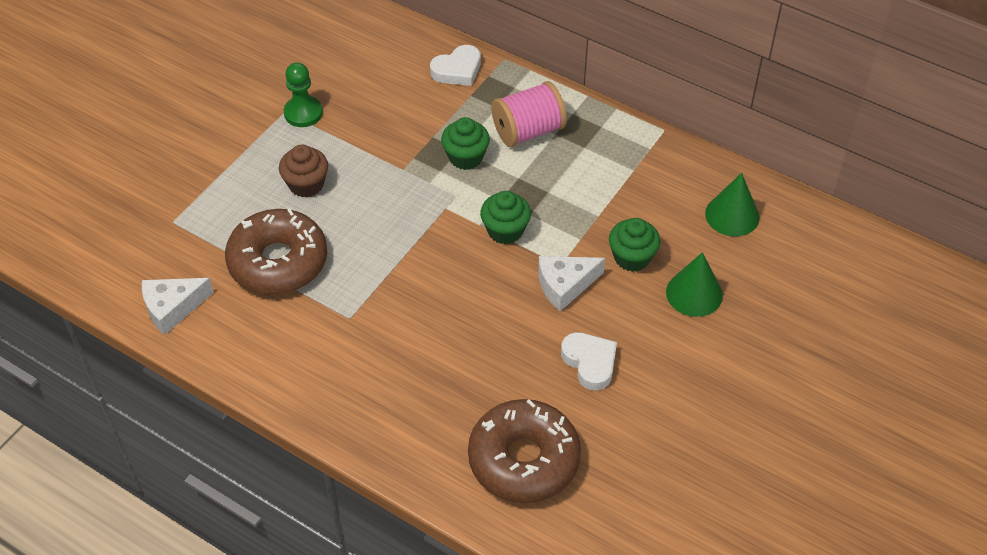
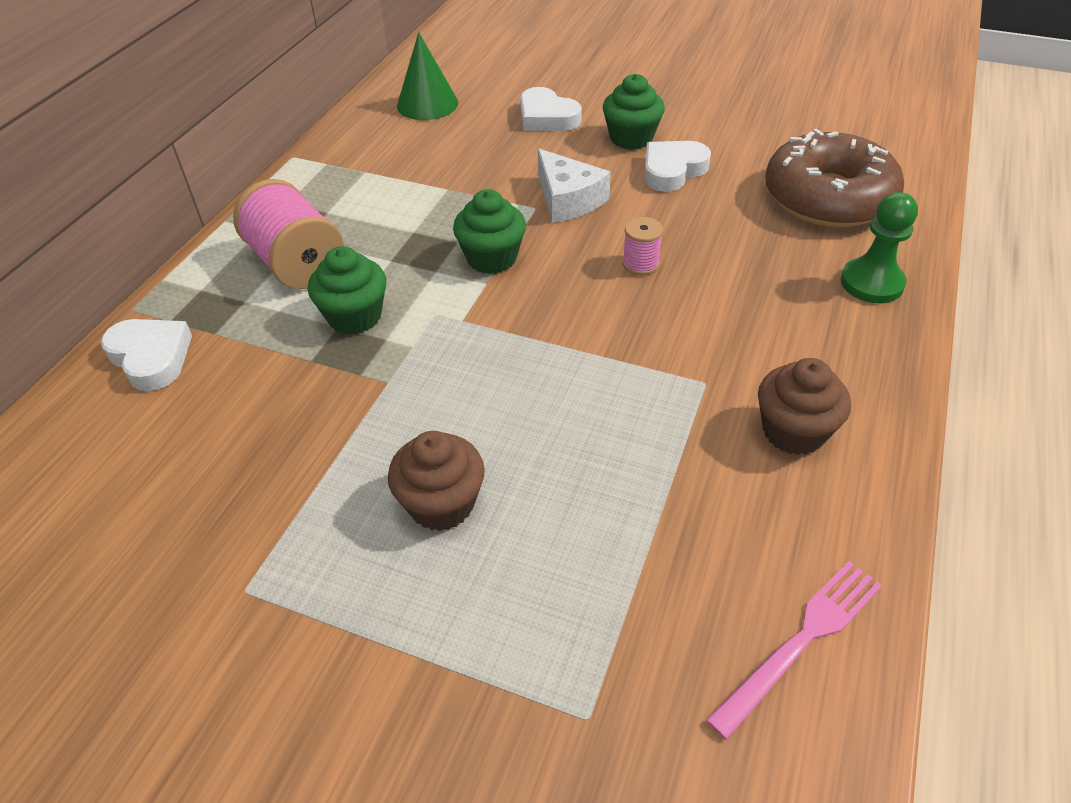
camera: 100 degrees left, 5 degrees down
(172, 308) = (801, 641): white cheese -> pink fork
(278, 262) = (631, 500): brown donut -> none
(296, 349) = (793, 431): none -> brown cupcake
(303, 113) = (249, 556): green pawn -> green pawn (871, 283)
(474, 312) = (640, 264): none -> pink spool
(632, 257) = (508, 159): green cupcake -> green cupcake (631, 138)
(694, 293) = (547, 117): green cone -> white heart

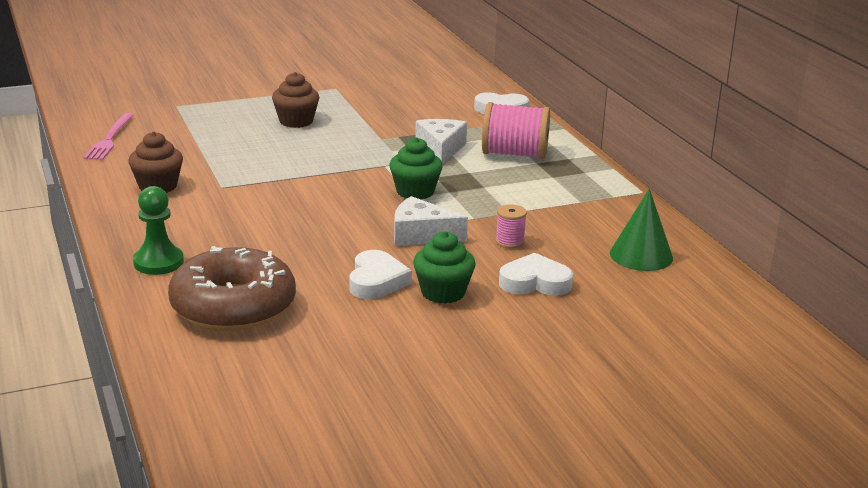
camera: 135 degrees right, 20 degrees down
(355, 316) = (441, 149): green cupcake -> white cheese
(640, 264) = (322, 220): pink spool -> pink spool (510, 242)

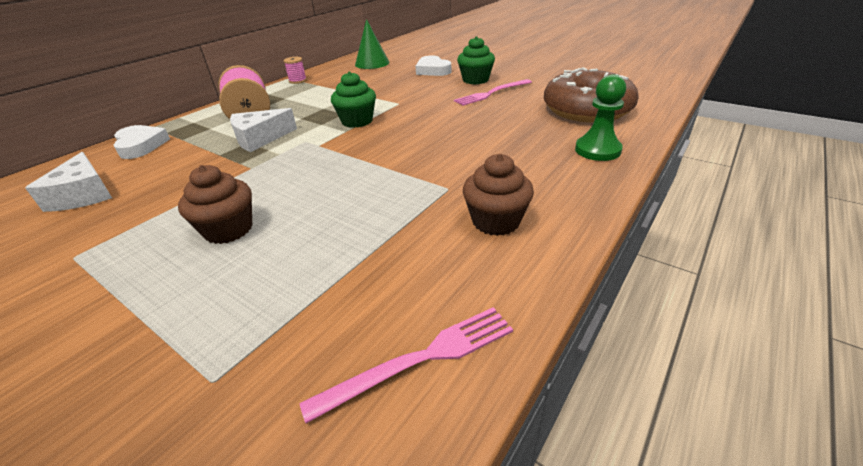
camera: 120 degrees left, 10 degrees up
(376, 281) = (491, 93): white heart -> pink fork
(421, 235) = (420, 101): white cheese -> white cheese (84, 195)
(510, 242) = (396, 84): pink spool -> pink spool (297, 81)

